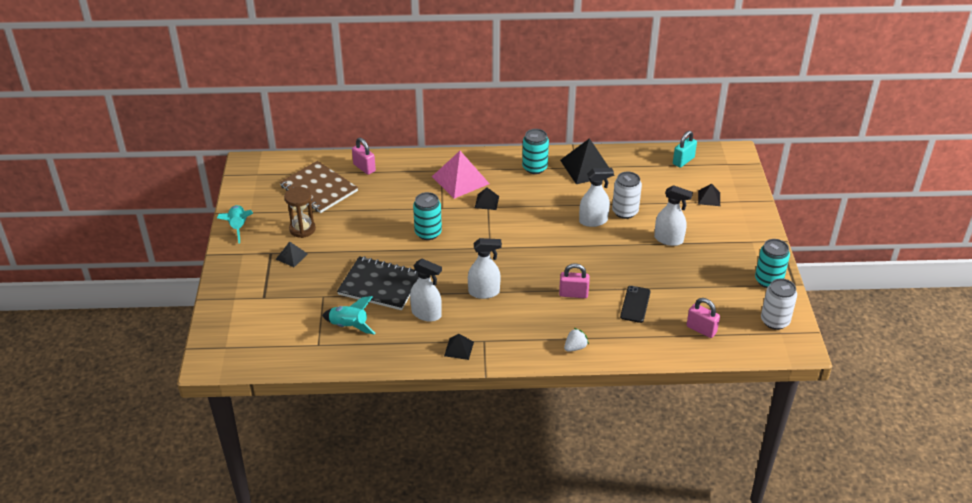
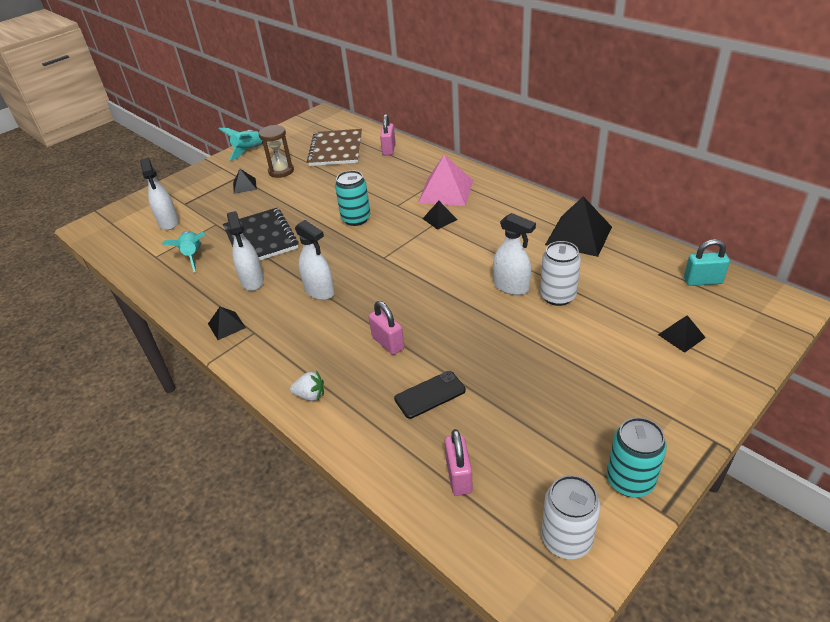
camera: 50 degrees right, 0 degrees up
(534, 168) = (526, 212): turquoise can -> none
(668, 239) = (566, 351): white spray bottle -> white spray bottle (168, 222)

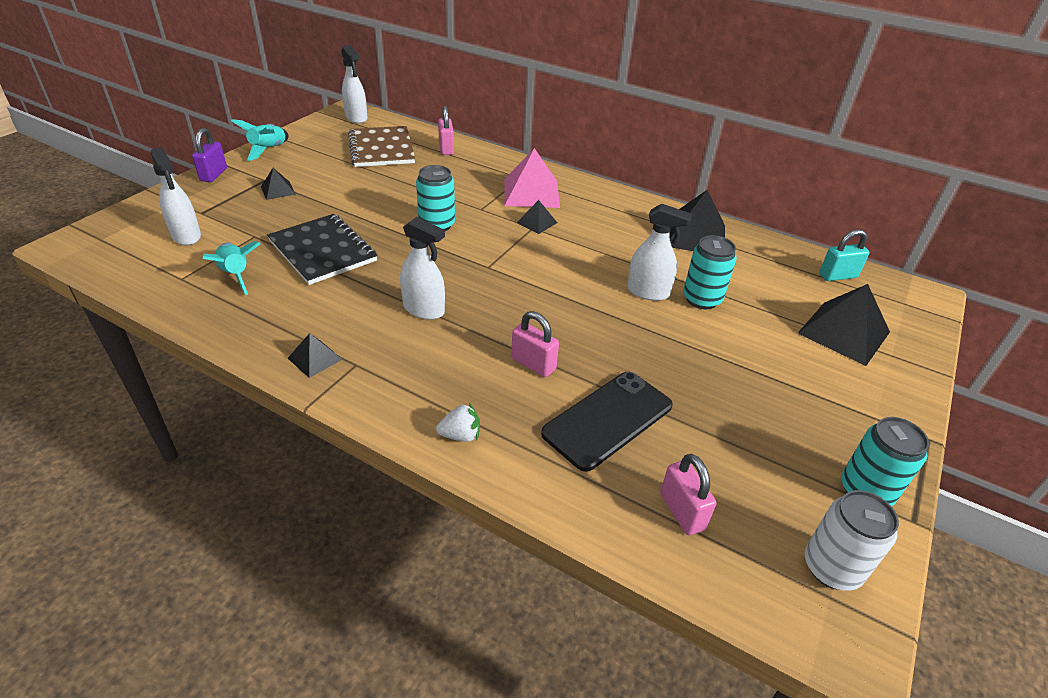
camera: 20 degrees left, 0 degrees up
(202, 172) = (213, 175): none -> purple padlock
(252, 281) = (330, 302): white spray bottle -> white spray bottle (356, 118)
(281, 171) = (320, 173): brown hourglass -> none
(430, 394) = (608, 419): black phone -> black phone, size x1.64
(557, 296) = (702, 299): white can -> turquoise can
(681, 336) = (843, 332): black pyramid -> black pyramid, size x1.97

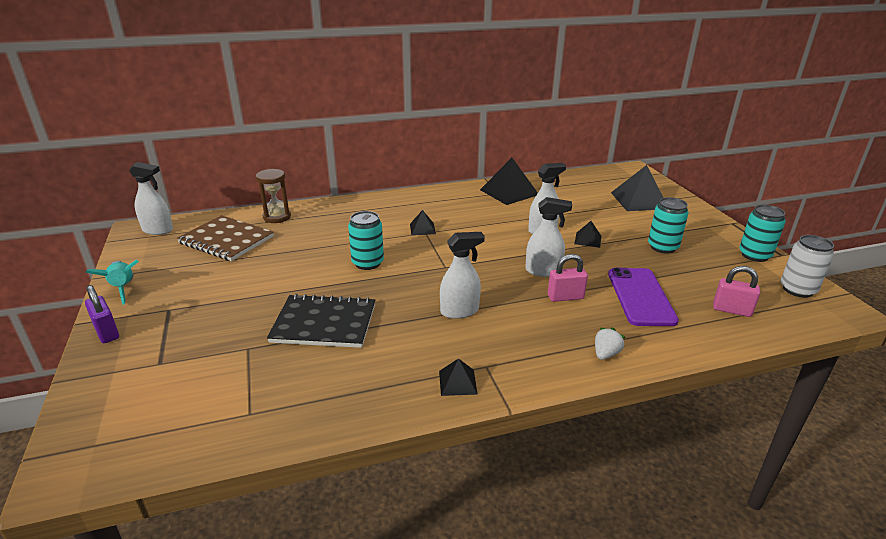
camera: 45 degrees left, 10 degrees down
(186, 236) = (185, 386): white spray bottle -> white spray bottle (543, 271)
(236, 275) = (292, 380): turquoise rocket -> none
(278, 190) = (198, 309): black pyramid -> black pyramid (588, 240)
(446, 149) = (277, 217): pink padlock -> brown hourglass
(531, 193) = (386, 215): pink pyramid -> none
(608, 419) = (640, 297): black phone -> purple phone
(702, 299) = (568, 219): turquoise can -> turquoise can (662, 247)
(837, 276) = (594, 178): turquoise padlock -> none

